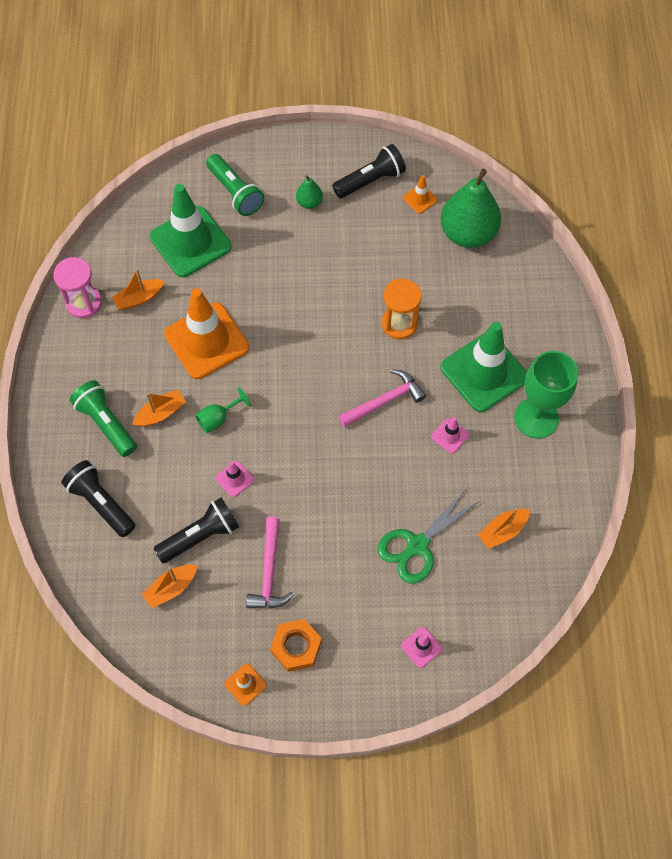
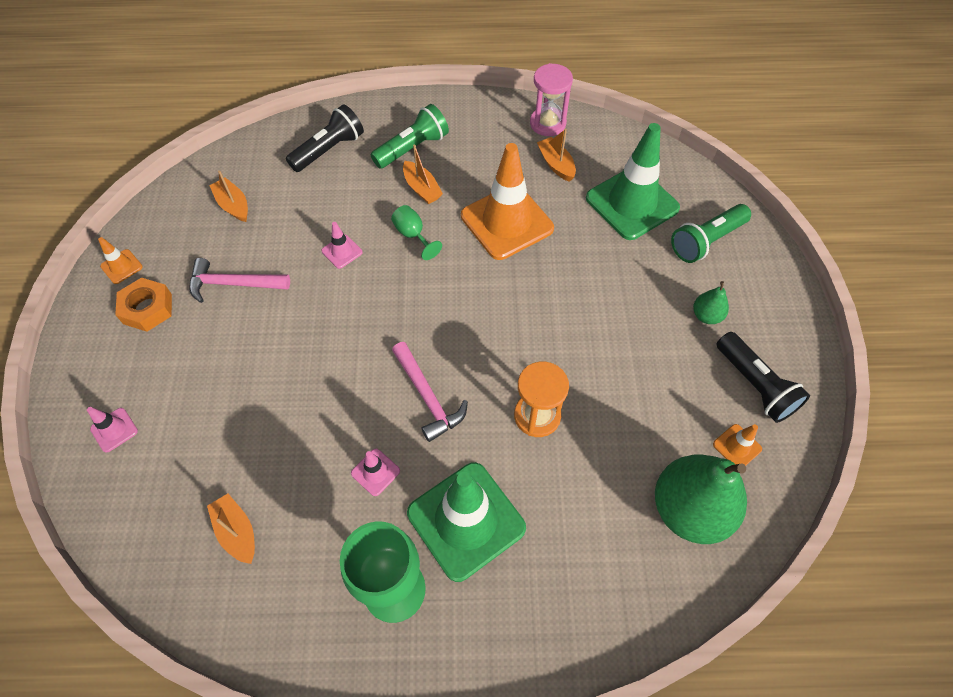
camera: 90 degrees right, 5 degrees down
(201, 536) = (283, 226): black flashlight -> none
(416, 546) = (235, 428): green scissors -> none

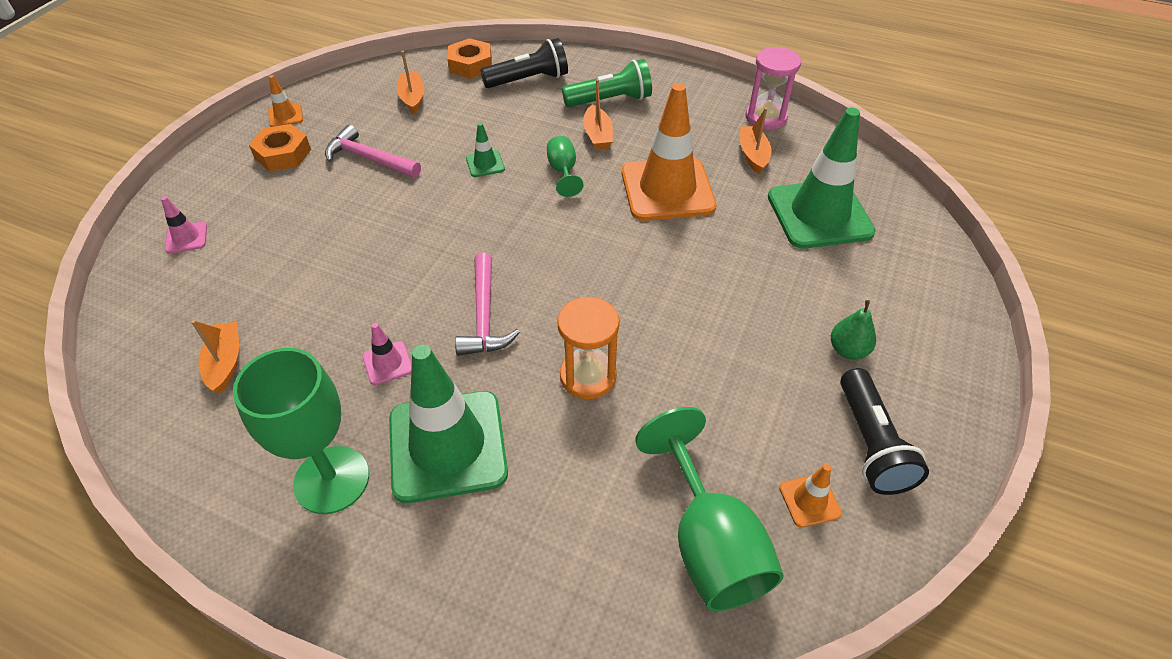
camera: 25 degrees right, 10 degrees down
(265, 150) = (470, 65): none -> orange nut
(342, 251) = (485, 164): pink traffic cone -> green traffic cone
(689, 509) = (709, 543): green pear -> green goblet
(706, 241) = (890, 277): green flashlight -> none

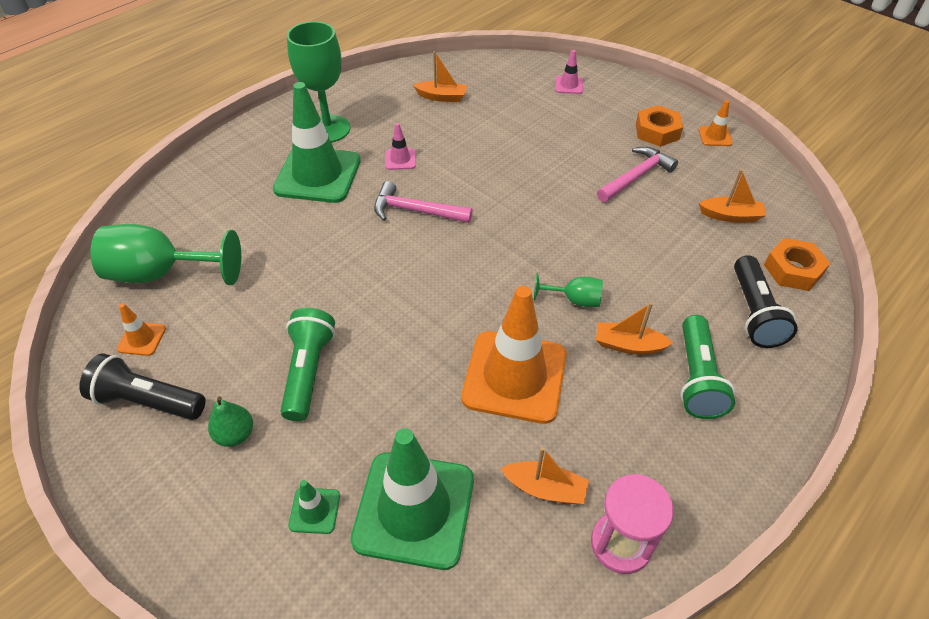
camera: 110 degrees right, 0 degrees up
(485, 164) = (605, 247): green traffic cone -> green traffic cone (314, 510)
(588, 376) = (325, 252): orange hourglass -> none
(749, 325) = (308, 371): none -> green flashlight

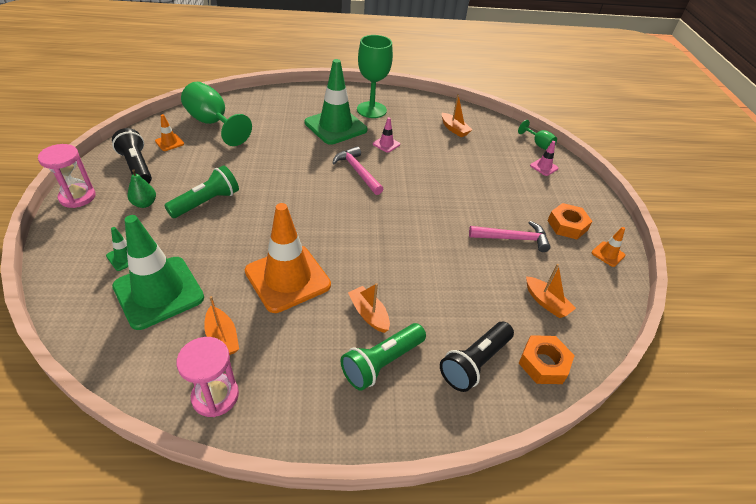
camera: 40 degrees right, 5 degrees down
(129, 502) = (77, 197): none -> pink hourglass
(574, 300) = (374, 270): green goblet -> green goblet (538, 144)

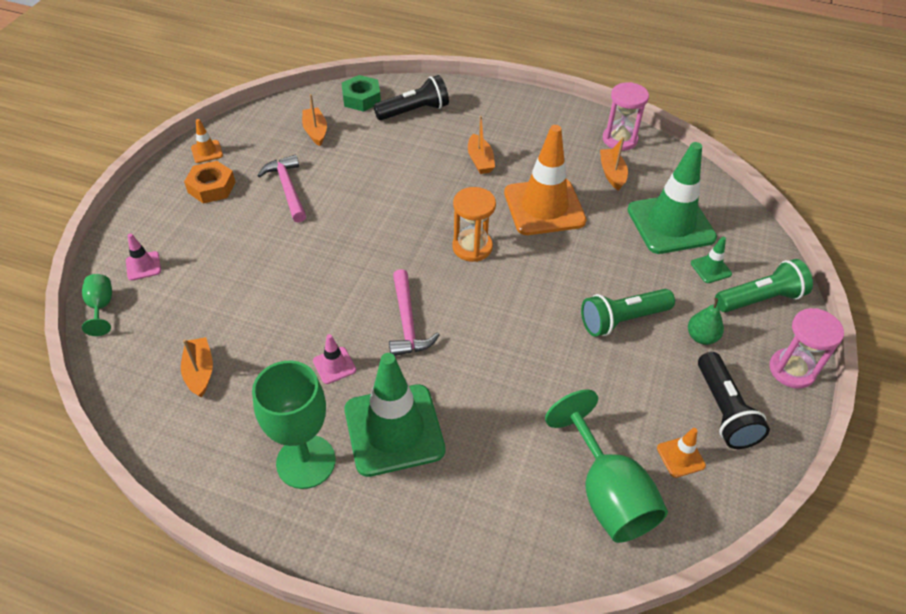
camera: 155 degrees left, 5 degrees up
(337, 227) = (472, 247): none -> orange hourglass
(381, 363) = (487, 128): green flashlight -> green flashlight (760, 299)
(512, 238) = (287, 189): pink hammer -> pink hammer turned 45 degrees clockwise
(543, 363) = (361, 98): orange nut -> green nut

